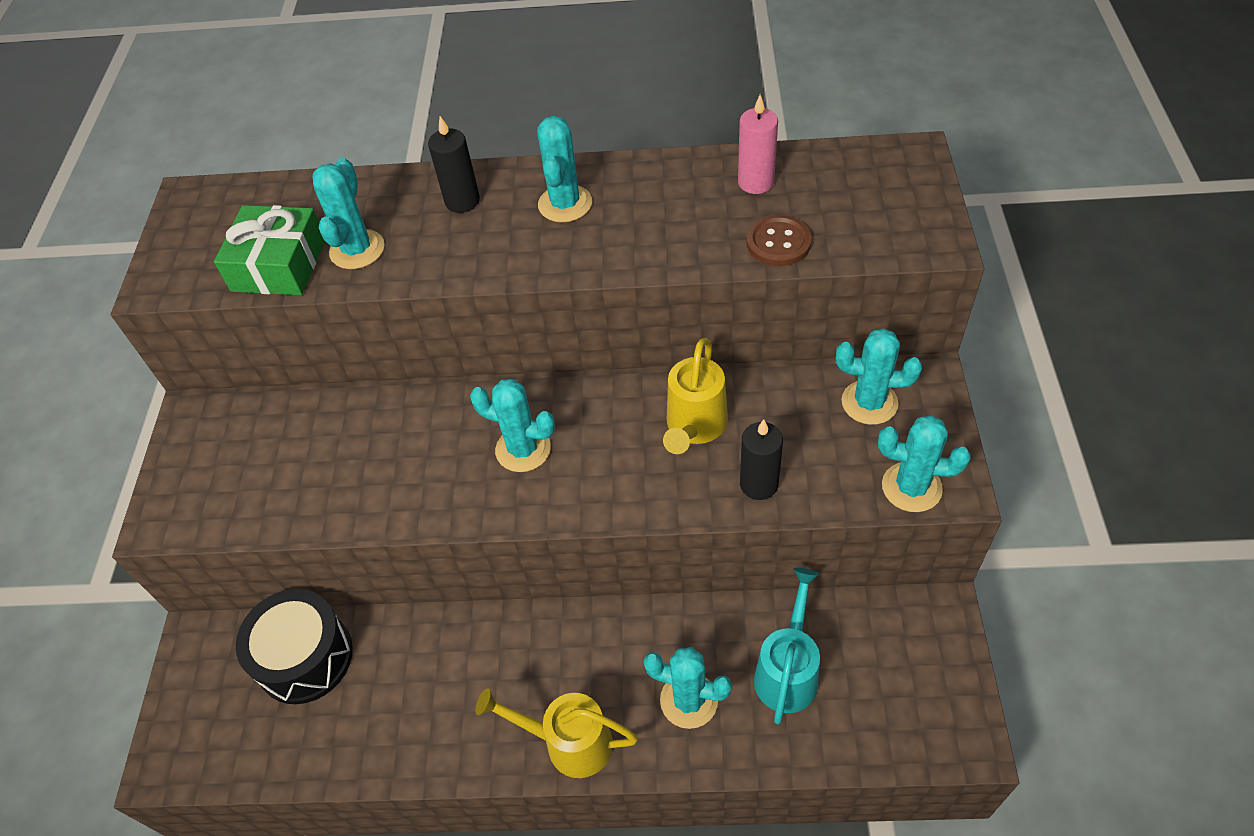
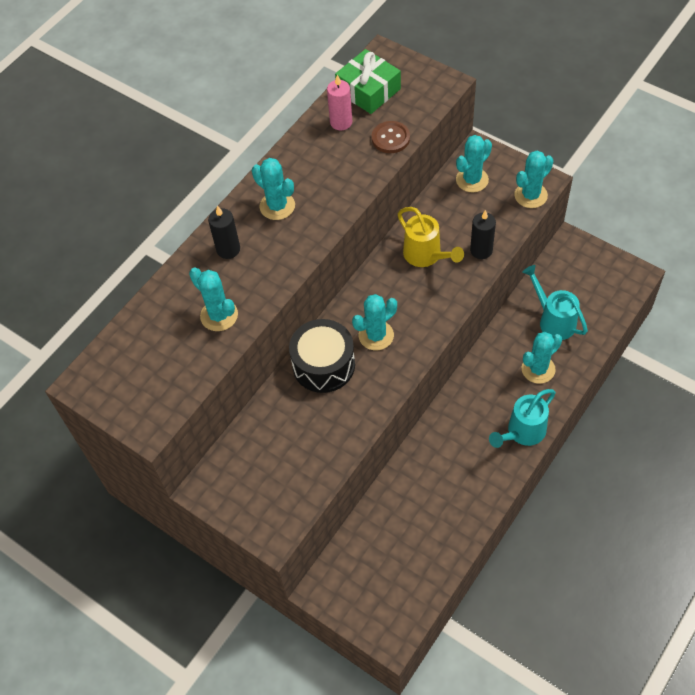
camera: 55 degrees left, 5 degrees up
(279, 265) = (194, 358): green gift -> green gift (368, 90)
(305, 657) = (378, 535): black drum -> black drum (323, 365)
(568, 742) = (522, 432): yellow watering can -> turquoise watering can

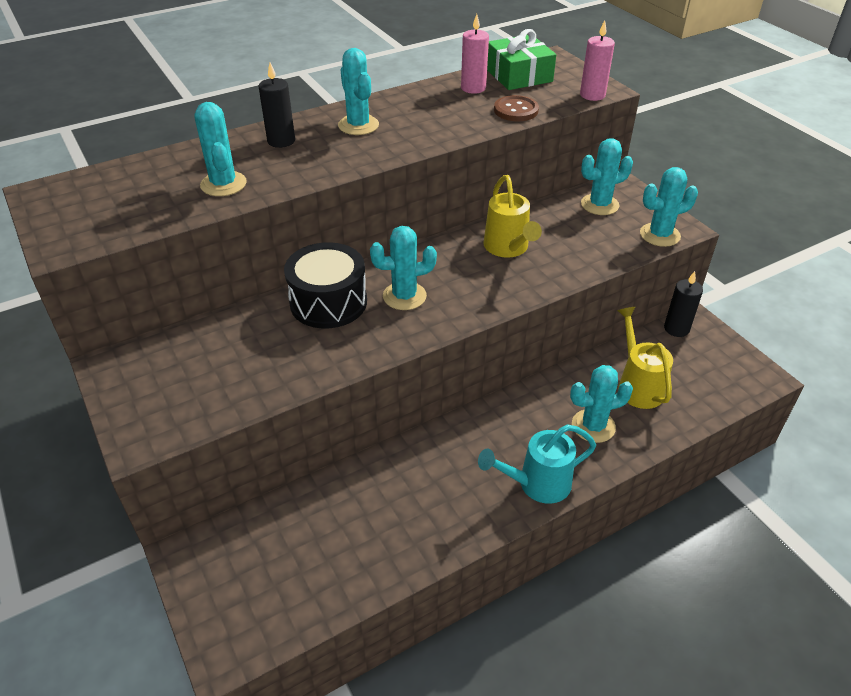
camera: 20 degrees right, 15 degrees down
(440, 95) = (592, 95): none -> pink candle
(481, 250) = (574, 262): black candle -> black candle (676, 329)
(553, 320) = (637, 385): turquoise watering can -> yellow watering can

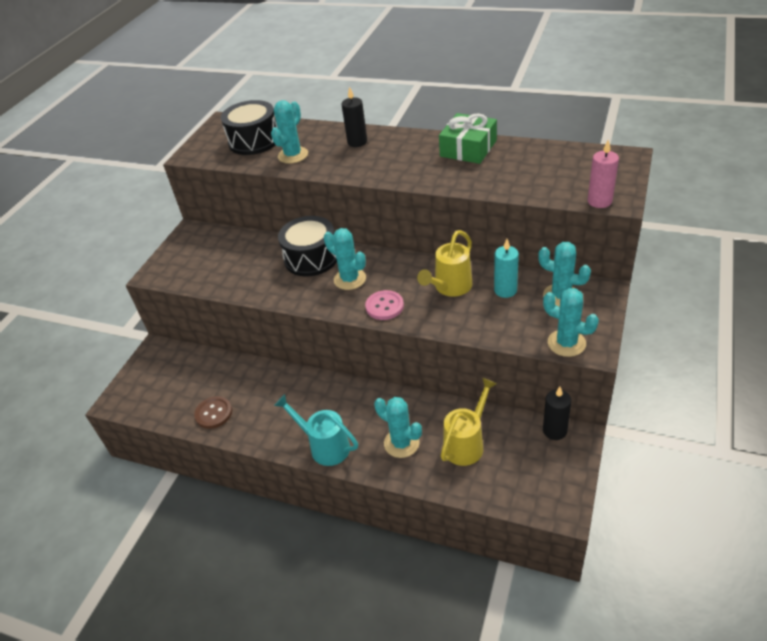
camera: 55 degrees right, 0 degrees up
(137, 192) = (254, 141): none -> black drum
(358, 125) = (411, 151): turquoise cactus -> none
(473, 88) = (524, 156): pink candle -> none
(479, 298) = (384, 306): none -> pink button
(516, 110) = (522, 187): brown button -> brown button (214, 413)
(518, 75) = (574, 160): green gift -> green gift (468, 148)
(554, 224) = (505, 290): none -> turquoise candle

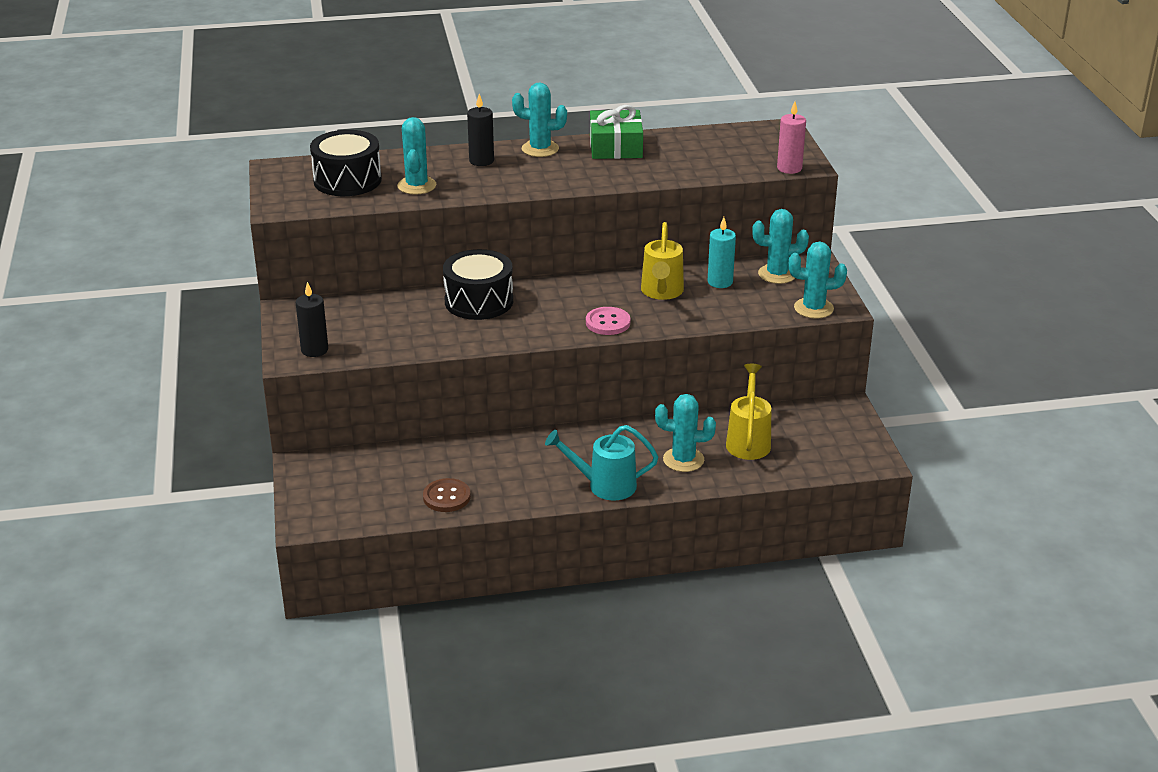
camera: 35 degrees left, 10 degrees down
(350, 279) = (545, 309): turquoise cactus -> turquoise cactus (540, 149)
(554, 431) = (823, 408): black candle -> black candle (314, 350)

